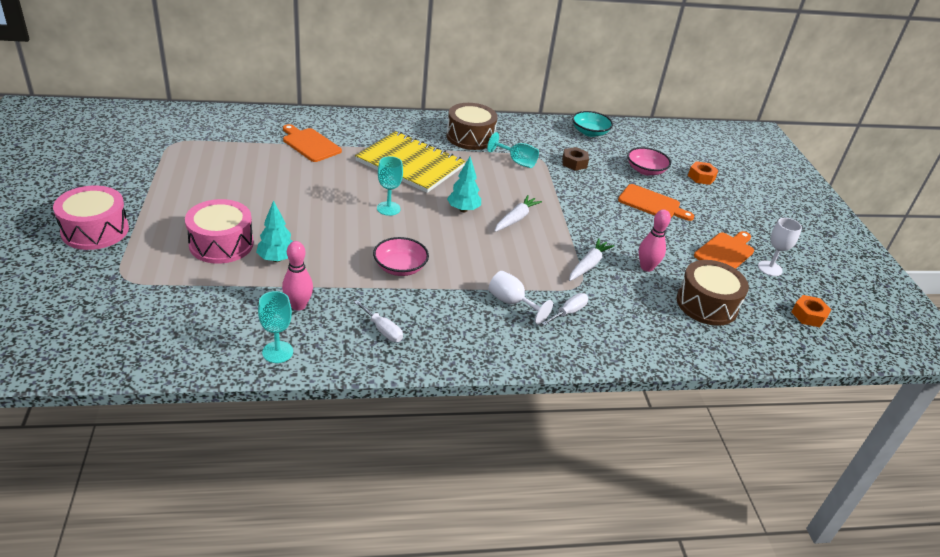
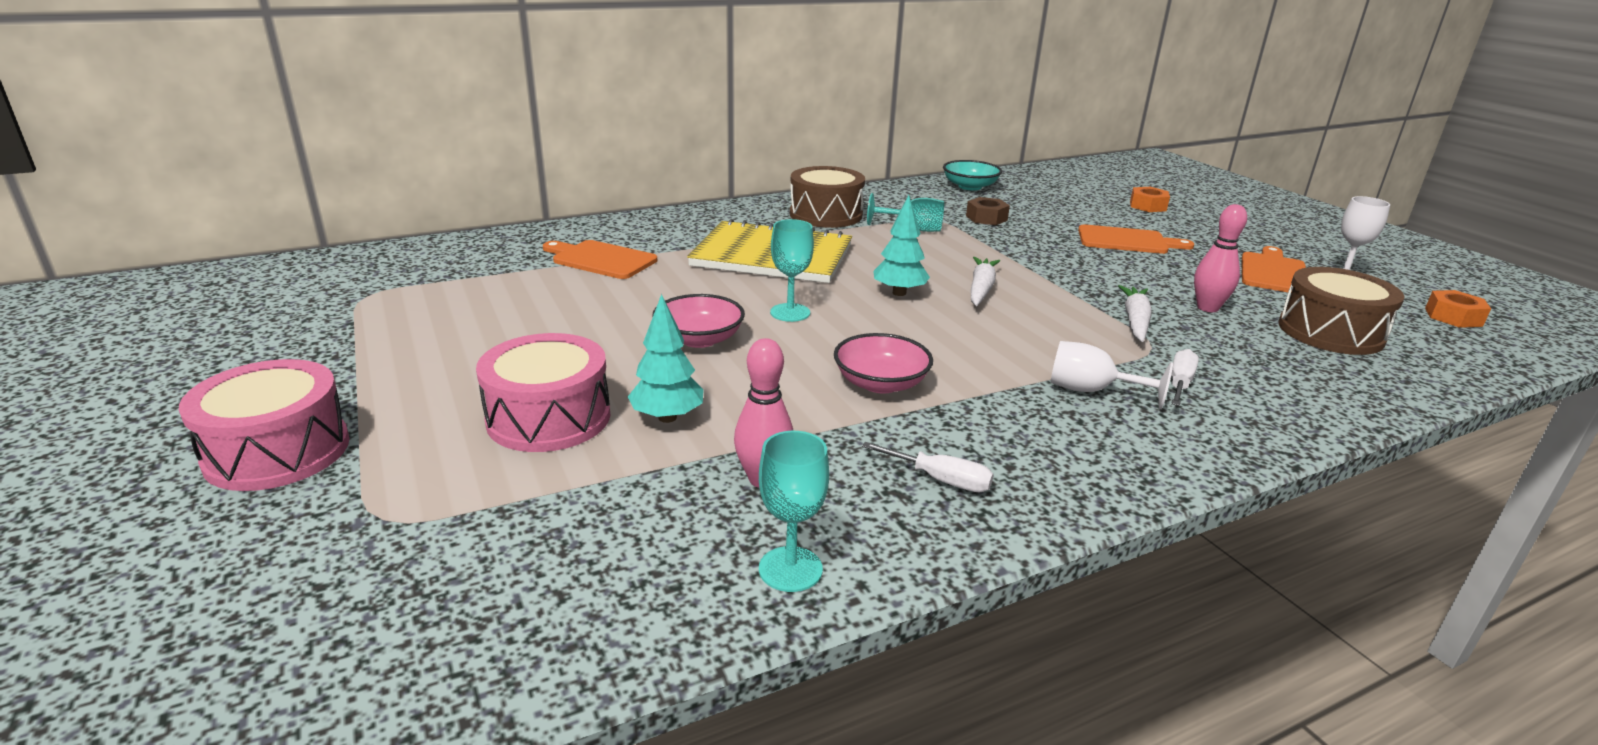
camera: 15 degrees left, 10 degrees down
(645, 170) = (1078, 211): pink bowl -> pink bowl (699, 339)

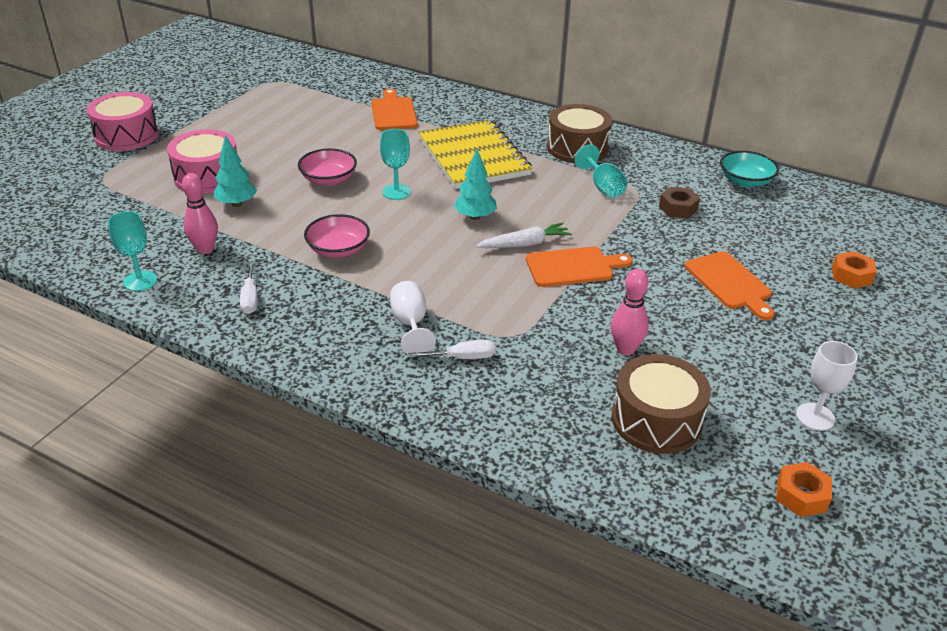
camera: 55 degrees right, 10 degrees up
(1135, 321) = (551, 320): white carrot -> none
(1273, 272) = (768, 373): orange cutting board -> orange cutting board (573, 267)

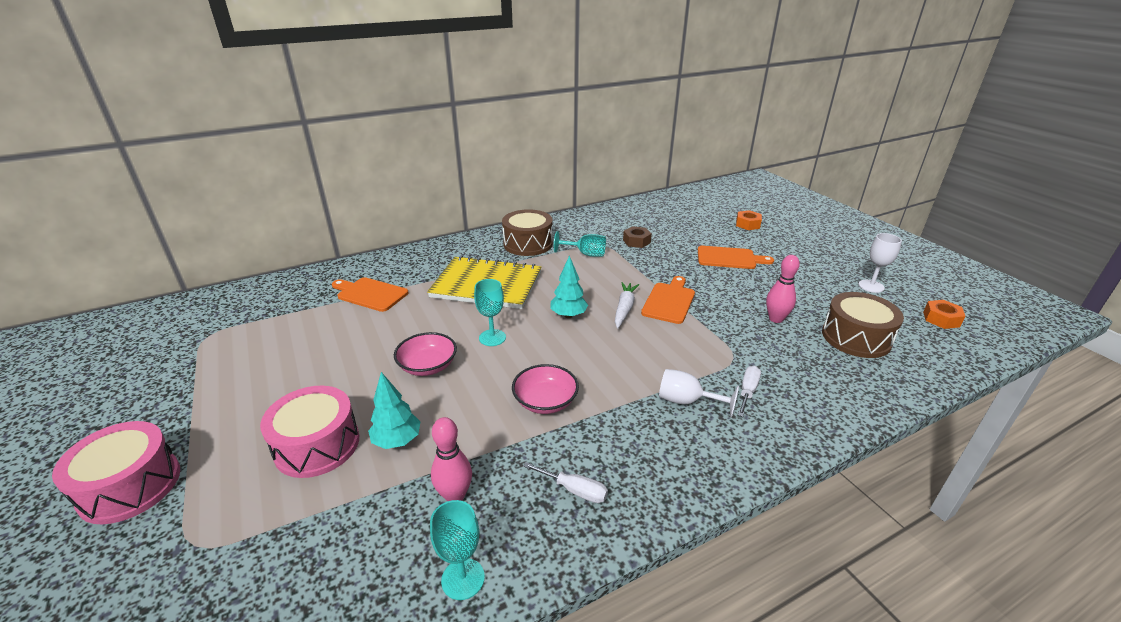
camera: 55 degrees left, 5 degrees down
(745, 181) = (629, 212): turquoise bowl -> none

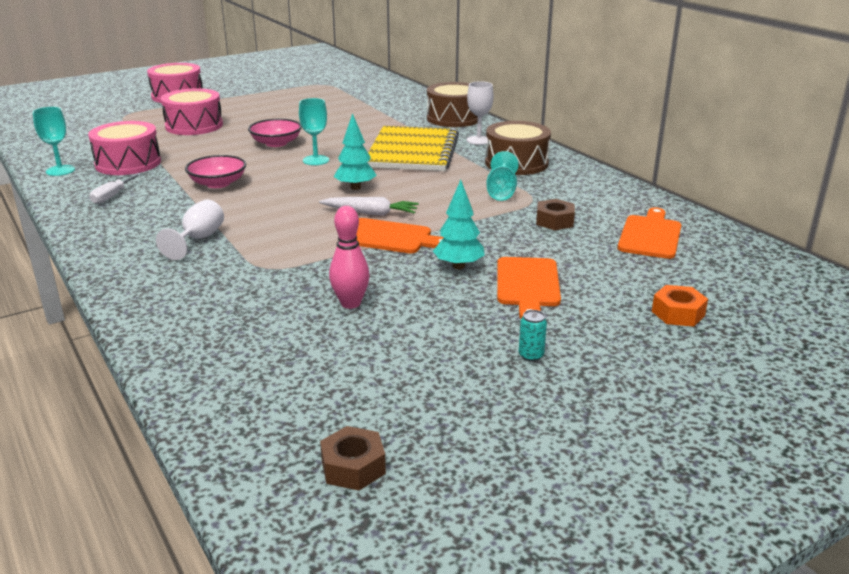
camera: 85 degrees right, 5 degrees down
(370, 294) = (388, 115): orange cutting board -> orange cutting board (650, 235)
(397, 441) = (189, 144): turquoise tree -> turquoise tree (458, 266)
(455, 495) = (128, 163): pink bowling pin -> pink drum
(747, 391) = (204, 270): white screwdriver -> none
(809, 265) = (531, 356): none -> turquoise can
(856, 338) = (300, 361): brown drum -> brown drum (454, 118)
(871, 286) = (465, 410): white goblet -> white goblet (478, 140)
(941, 319) = (353, 467): orange nut -> brown nut

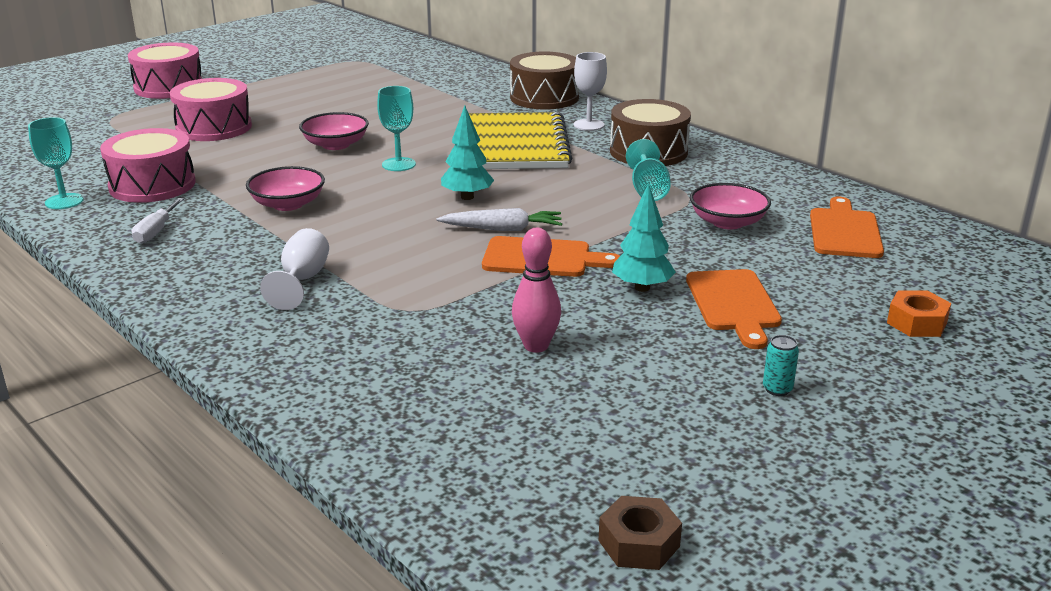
camera: 10 degrees left, 0 degrees up
(554, 221) = (727, 222): brown nut -> pink bowl

